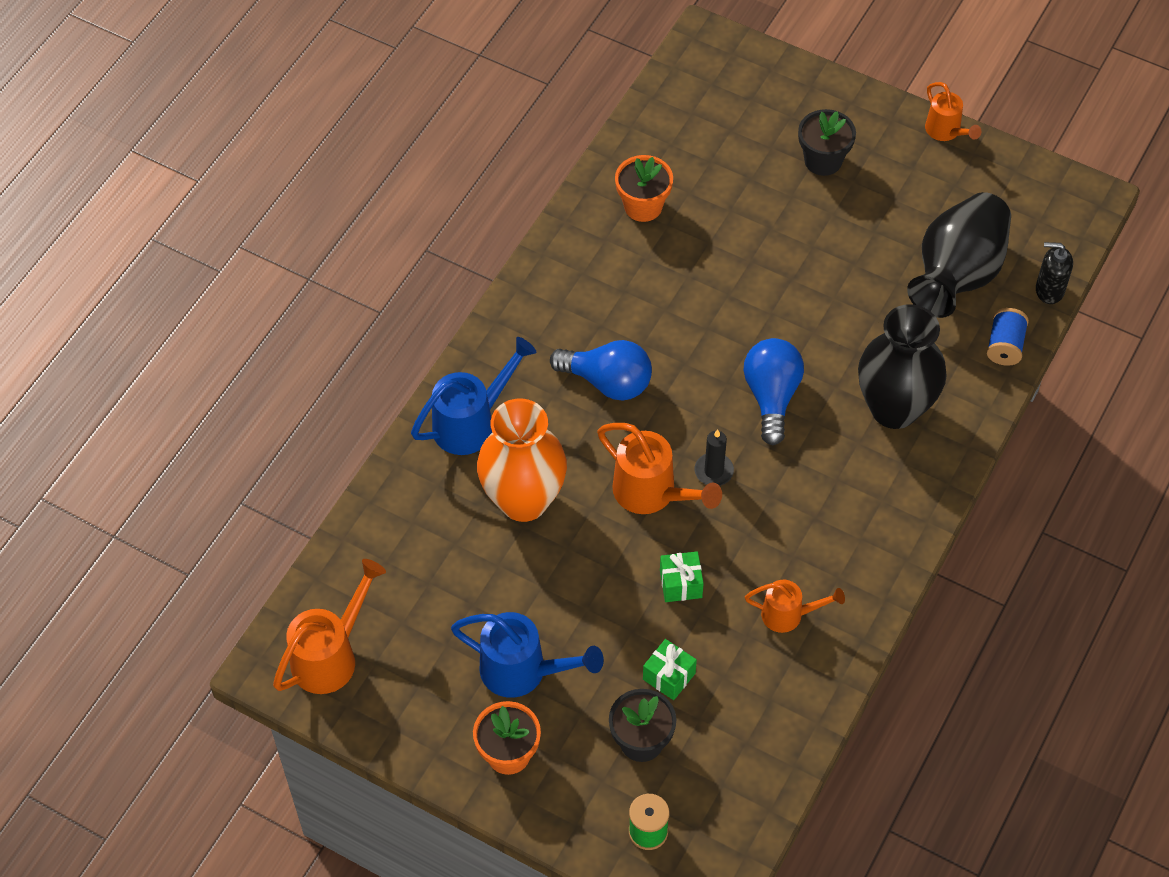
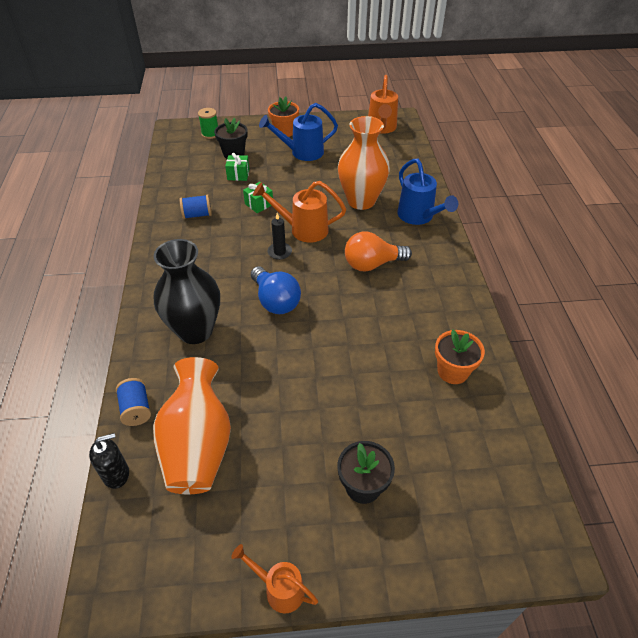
camera: 145 degrees right, 10 degrees down
(471, 423) = (418, 216): blue watering can -> blue watering can turned 45 degrees counterclockwise
(607, 382) = (372, 264): blue light bulb -> orange light bulb
(788, 615) = (197, 215): orange watering can -> blue spool
(957, 275) = (198, 446): black vase -> orange vase

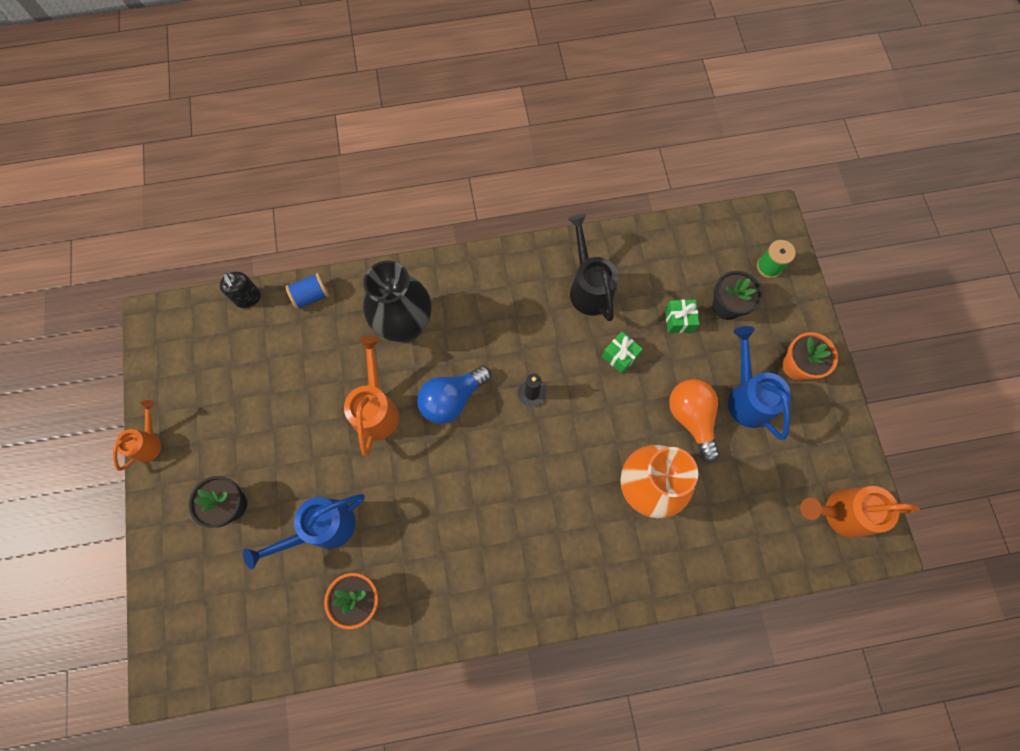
camera: 85 degrees right, 25 degrees up
(197, 215) = (589, 288): blue spool -> black watering can
(198, 446) = (273, 356): orange vase -> none
(303, 229) = (576, 417): orange watering can -> orange watering can (376, 409)
(372, 264) = (521, 506): orange light bulb -> orange light bulb (691, 418)
(418, 216) = (622, 568): blue watering can -> blue watering can (323, 528)

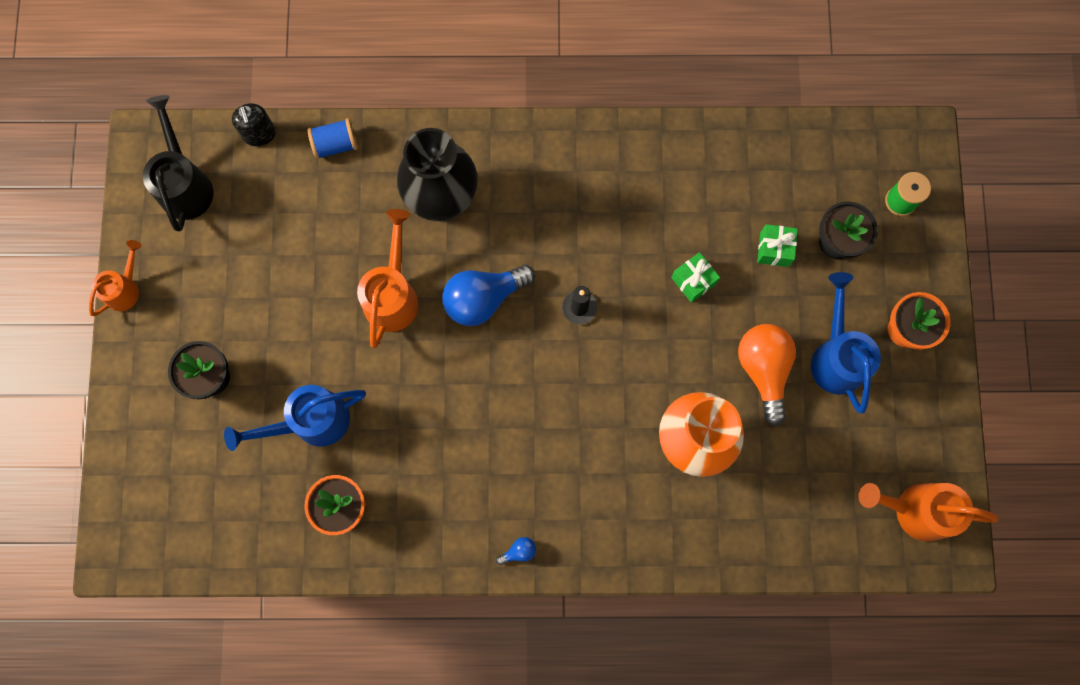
camera: 10 degrees right, 5 degrees up
(518, 610) = (519, 551): none -> blue light bulb
(589, 288) = (672, 191): black watering can -> black watering can (185, 185)

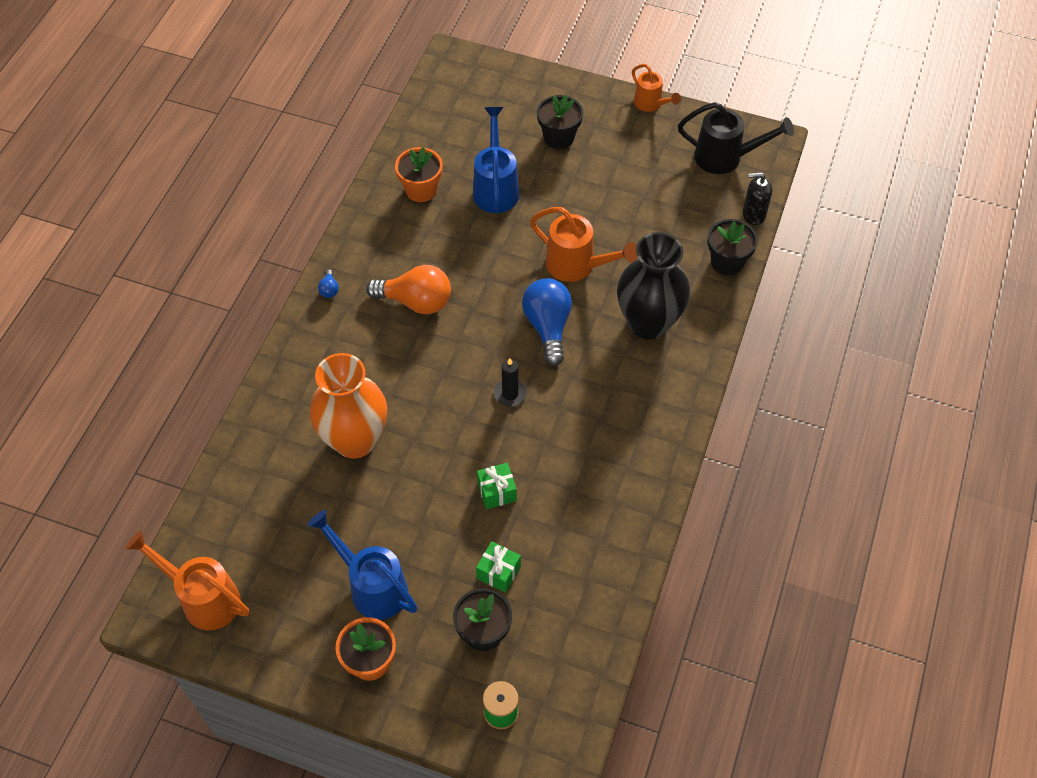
camera: 110 degrees right, 20 degrees down
(335, 144) = (727, 262): blue spool -> black flower pot
(763, 370) = (389, 520): orange light bulb -> orange light bulb (416, 301)
(836, 357) = (372, 587): blue watering can -> blue watering can turned 150 degrees counterclockwise
(915, 510) = (204, 598): orange watering can -> orange watering can turned 90 degrees counterclockwise

